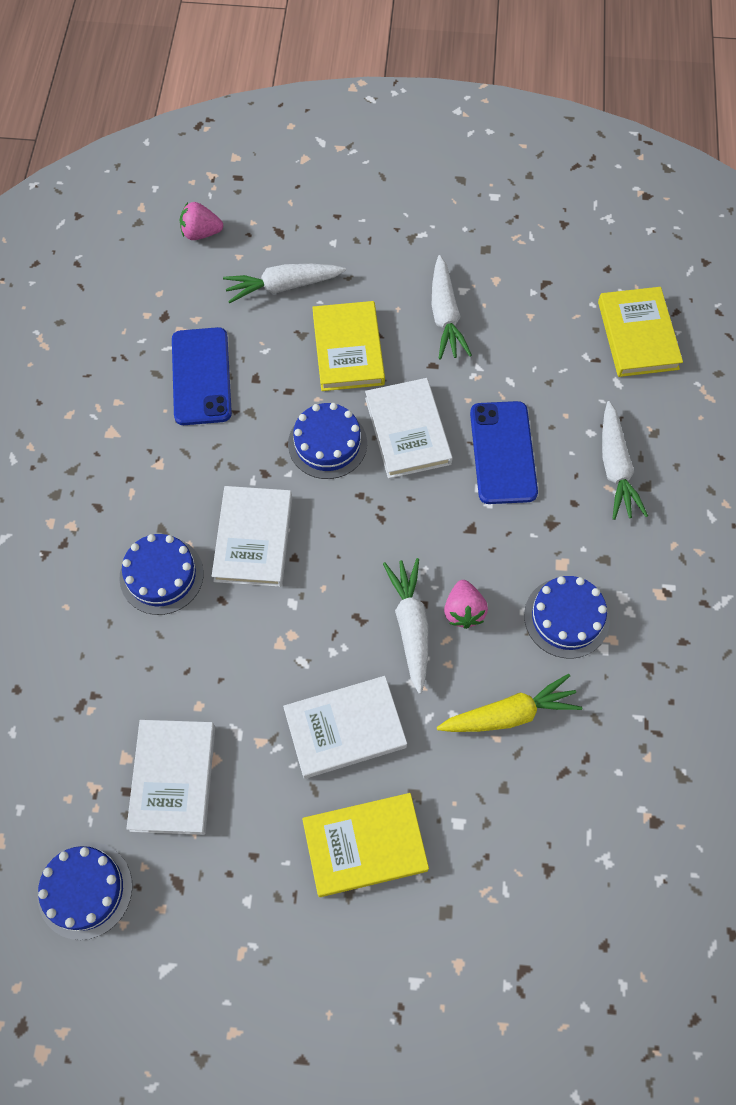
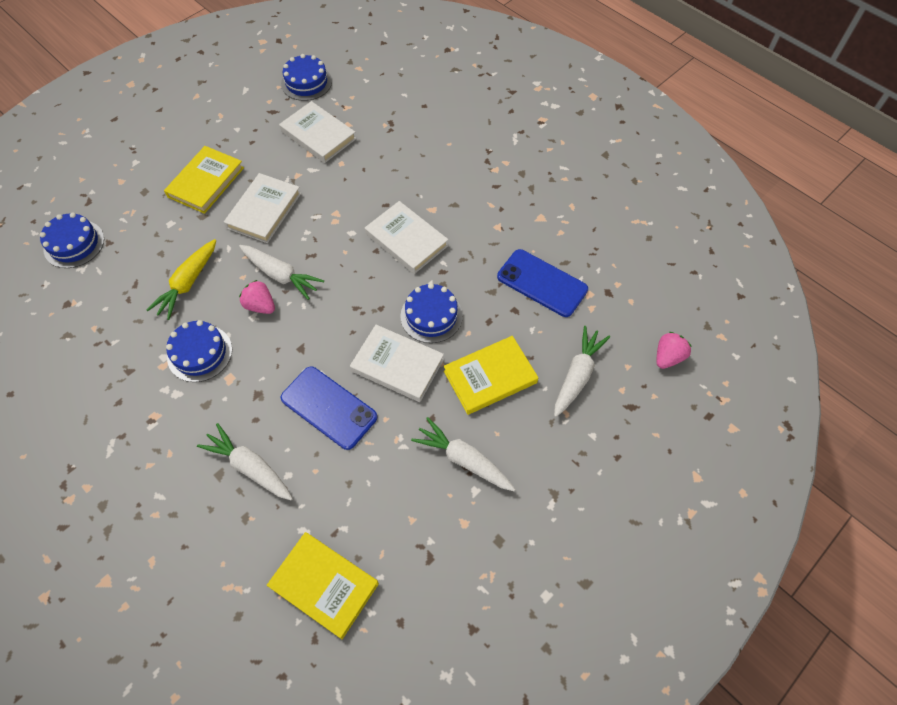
camera: 130 degrees right, 5 degrees down
(161, 575) = (426, 189): blue cake -> blue cake (74, 244)
(348, 349) = (490, 377): yellow book -> yellow book turned 60 degrees counterclockwise

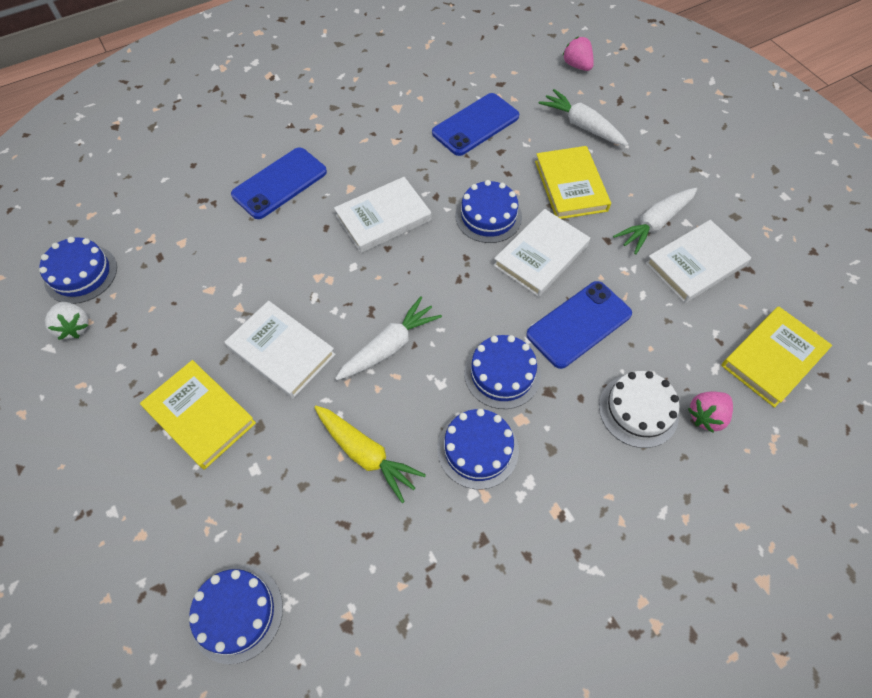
camera: 75 degrees left, 0 degrees up
(250, 467) = (638, 410): white carrot -> white cake
(260, 306) = (427, 373): pink strawberry -> pink strawberry (706, 416)
(263, 95) = (74, 327): none -> white strawberry
(269, 357) = (502, 373): none -> blue cake
(318, 135) = (183, 275): white book -> white book (695, 264)
(422, 163) = (280, 183): none -> blue phone

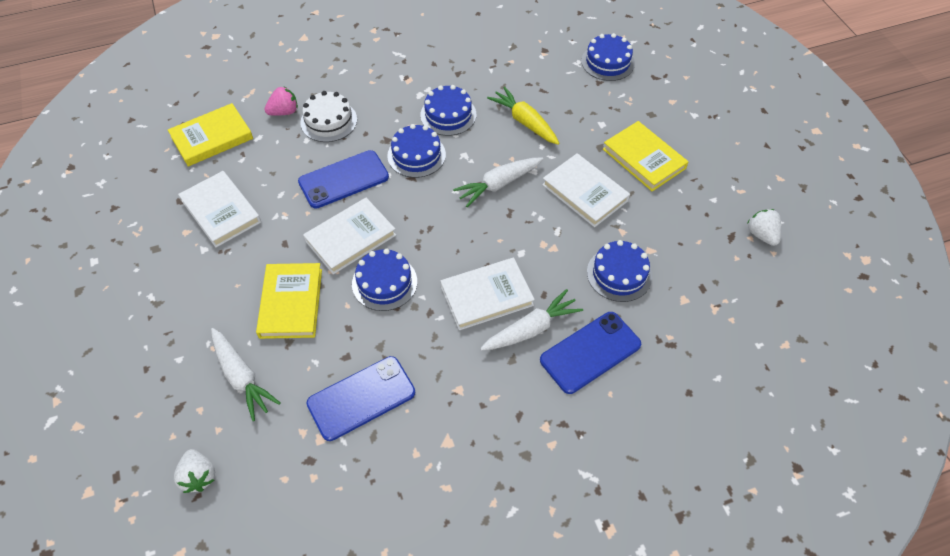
camera: 170 degrees left, 5 degrees down
(81, 274) = (772, 281): blue cake -> blue cake (619, 274)
(577, 65) = (199, 476): pink strawberry -> white strawberry
(654, 224) = (233, 252): white carrot -> white carrot (531, 329)
(695, 264) = (221, 211): white book -> white book turned 75 degrees clockwise

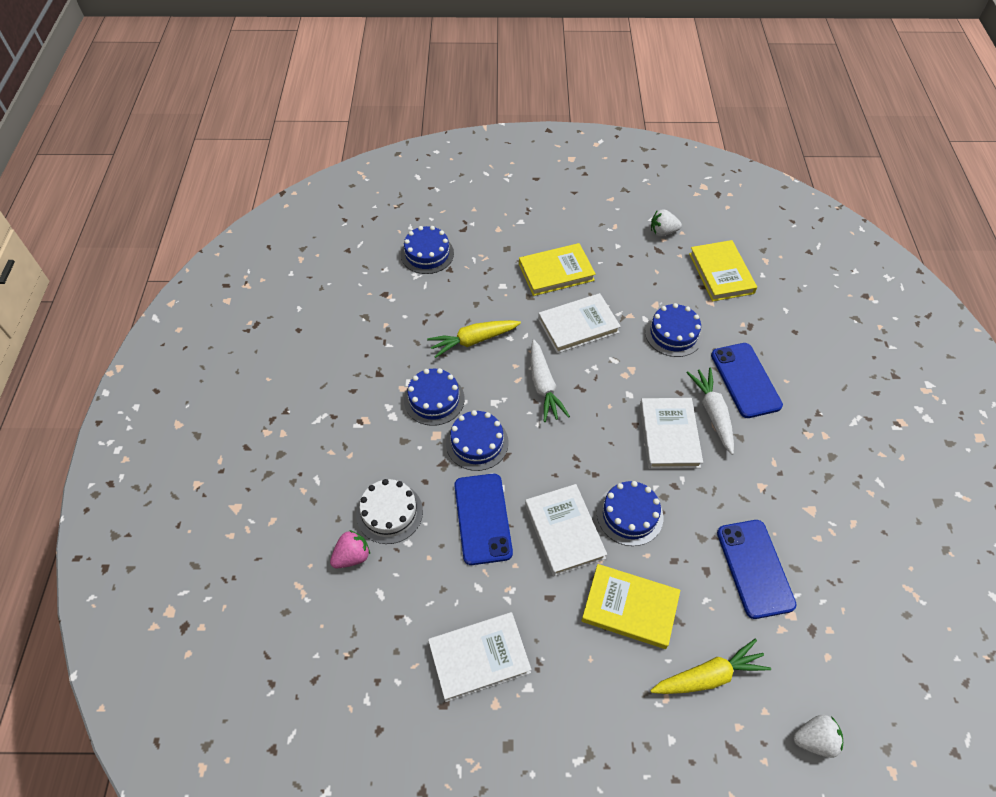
camera: 70 degrees left, 0 degrees up
(212, 138) = (356, 648): yellow book -> yellow book (721, 273)
(241, 377) = (709, 676): white carrot -> yellow carrot
(284, 112) = (352, 556): pink strawberry -> pink strawberry turned 60 degrees clockwise

